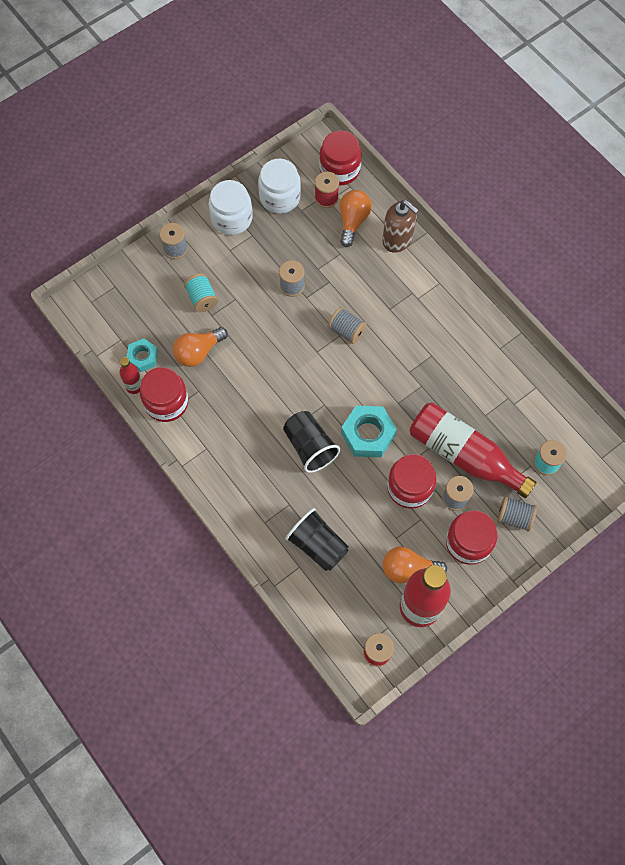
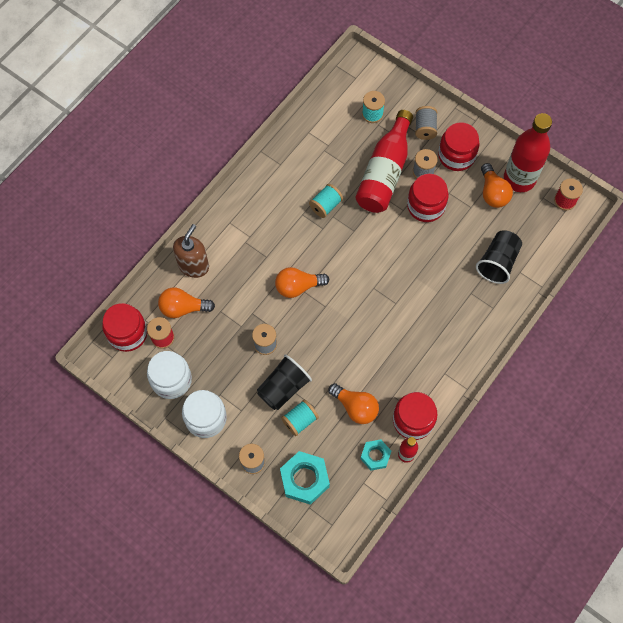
camera: 105 degrees left, 0 degrees up
(310, 447) = (416, 289): black cup -> black cup (283, 388)
(346, 331) = (298, 287): grey spool -> orange light bulb
(368, 434) = (390, 247): turquoise nut -> turquoise nut (304, 479)
(436, 381) = (325, 205): none -> turquoise spool

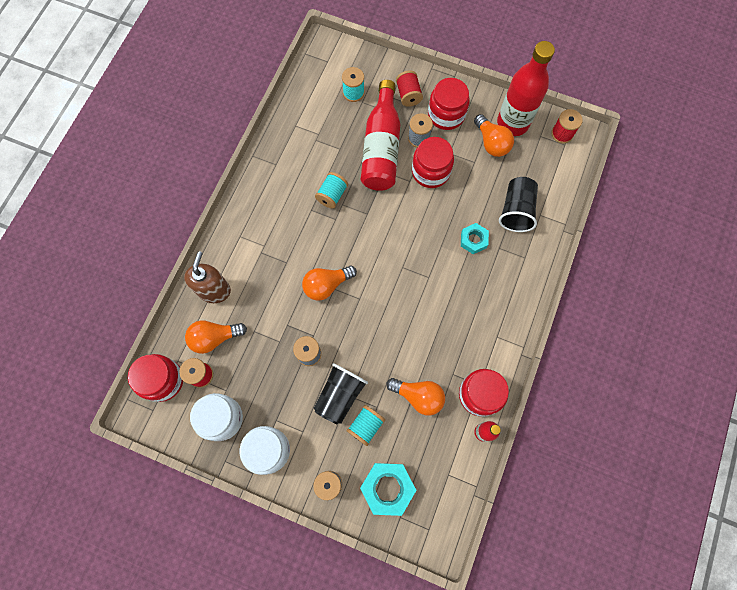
camera: 15 degrees left, 5 degrees up
(375, 456) = (452, 442): turquoise nut -> turquoise nut (473, 240)
(425, 128) = (408, 95): grey spool -> red spool

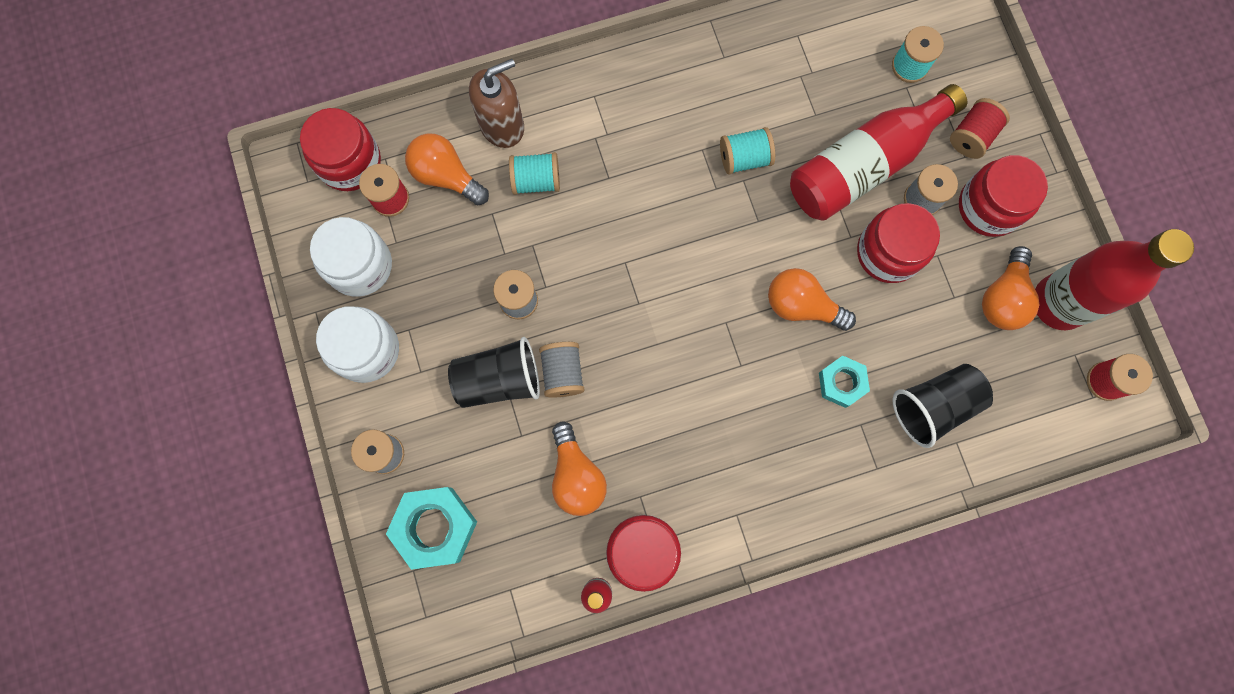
camera: 50 degrees right, 5 degrees up
(326, 285) = (621, 249): orange light bulb -> orange light bulb (801, 305)
(363, 362) = (563, 373): none -> grey spool
(366, 426) = (488, 441): turquoise spool -> turquoise spool (536, 180)

